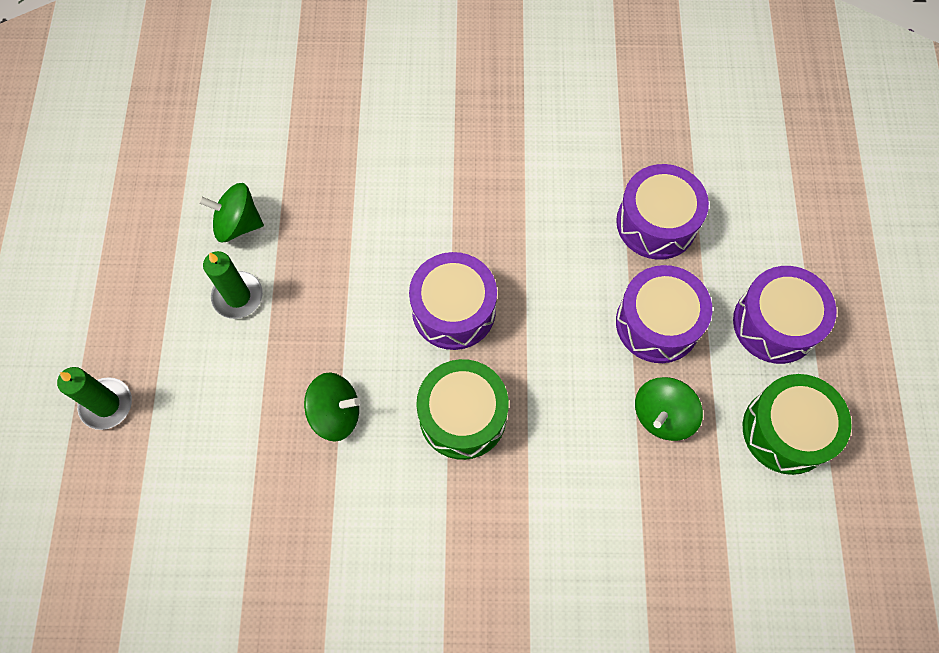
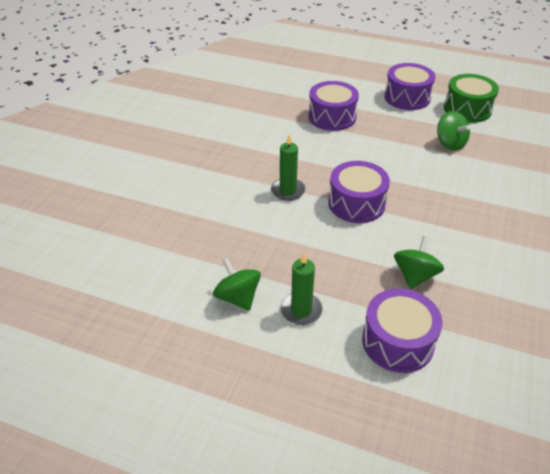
camera: 70 degrees left, 25 degrees down
(106, 404) = (368, 421): green candle -> green candle (288, 191)
(238, 224) = (237, 297): green spinning top -> green spinning top turned 120 degrees clockwise
(462, 416) = (432, 216): green drum -> none
(657, 323) = (394, 131): purple drum -> purple drum (398, 342)

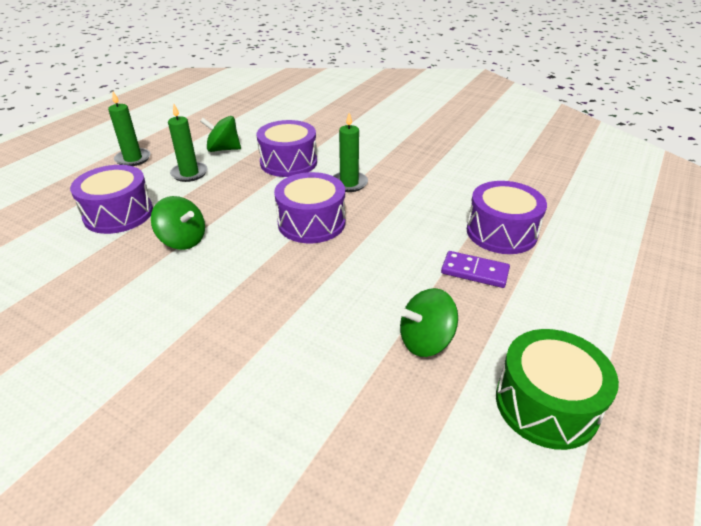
camera: 100 degrees right, 5 degrees down
(237, 297) = (223, 149): green spinning top -> green spinning top turned 150 degrees counterclockwise
(280, 382) = (133, 159): none -> green candle
(380, 127) = (474, 272): none -> purple domino
(407, 97) = (576, 324): purple drum -> purple drum (288, 162)

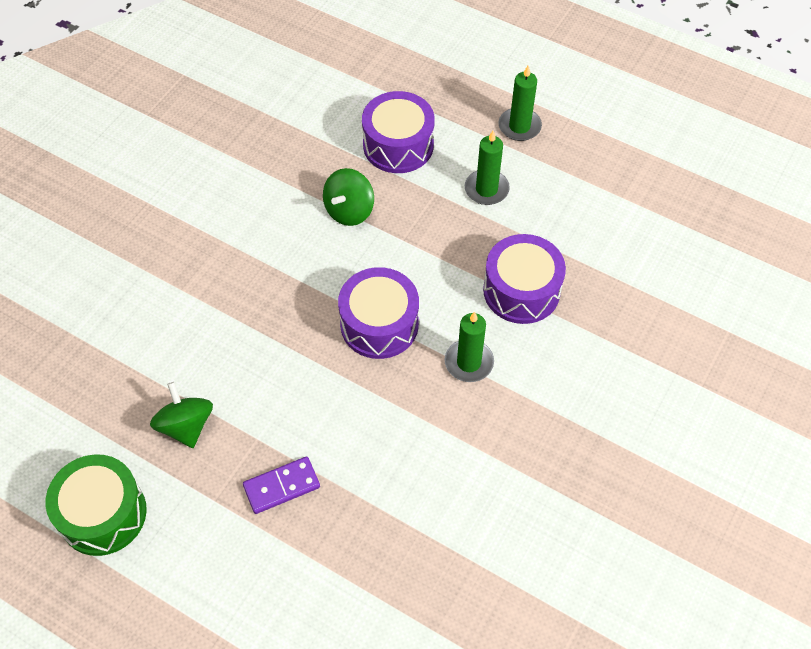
camera: 90 degrees right, 20 degrees up
(223, 149) = (553, 213): green spinning top -> none
(474, 272) = (281, 486): purple domino -> purple domino turned 45 degrees clockwise
(501, 232) = (355, 531): purple drum -> none

